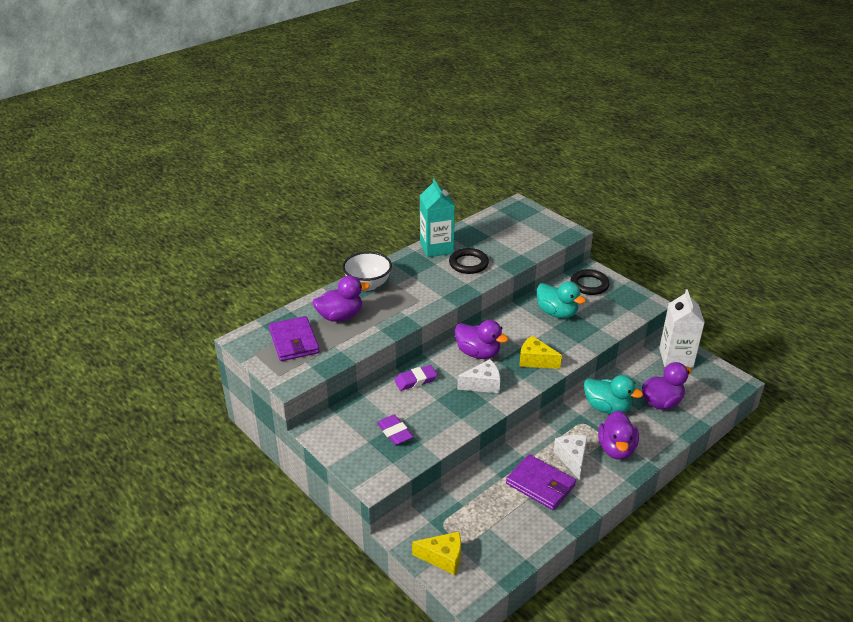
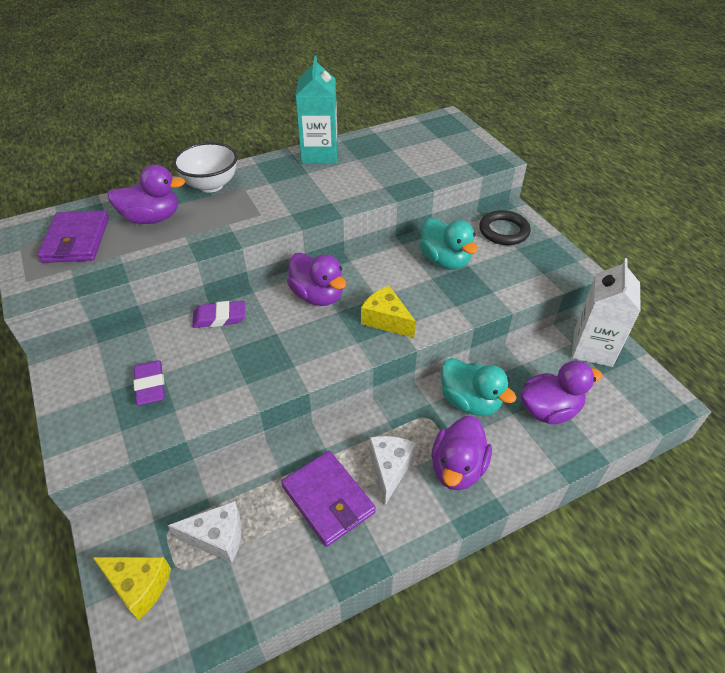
camera: 15 degrees right, 10 degrees up
(468, 264) = (347, 178): black ring -> none
(483, 384) = (301, 340): white cheese -> white cheese (217, 537)

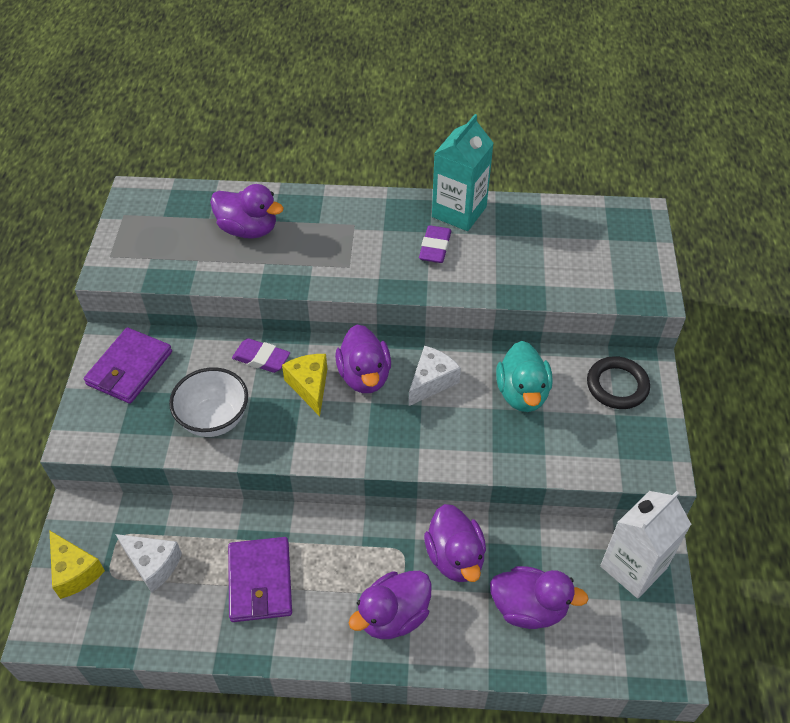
camera: 30 degrees right, 5 degrees up
(76, 240) = (171, 228): purple wallet -> purple wallet (129, 368)
(150, 386) = (165, 401): purple eraser -> purple eraser (435, 247)
(211, 185) = (325, 210): white bowl -> white bowl (214, 419)
(386, 320) = (411, 434): yellow cheese -> yellow cheese (310, 386)
(389, 468) = (332, 582): white cheese -> white cheese (431, 381)
(470, 401) = (455, 557): turquoise duck -> purple duck

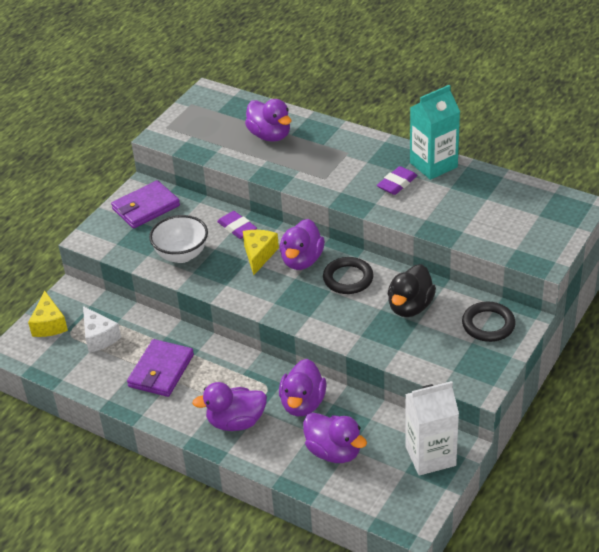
camera: 30 degrees right, 10 degrees down
(431, 381) = (348, 278): white cheese -> black ring
(522, 393) = (410, 307): turquoise duck -> black duck

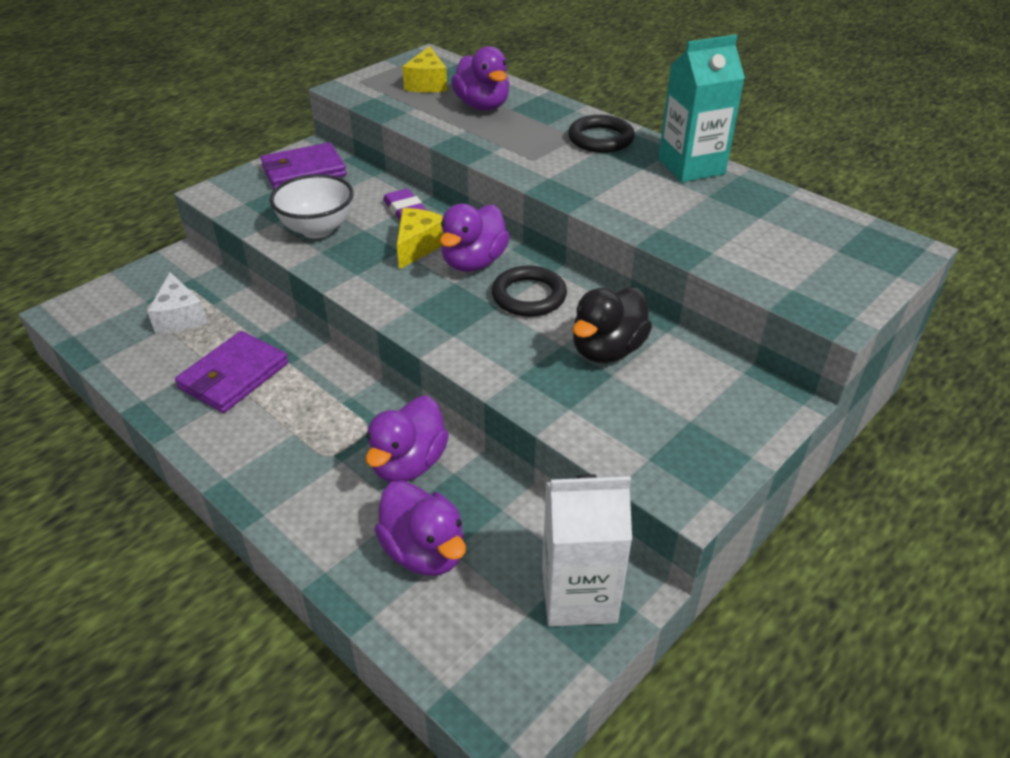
camera: 10 degrees right, 0 degrees up
(49, 324) = (129, 290): yellow cheese -> yellow cheese (427, 84)
(236, 422) = (298, 470): purple duck -> none
(397, 183) = (632, 180): purple eraser -> none
(488, 325) = (723, 399): black ring -> black ring (600, 139)

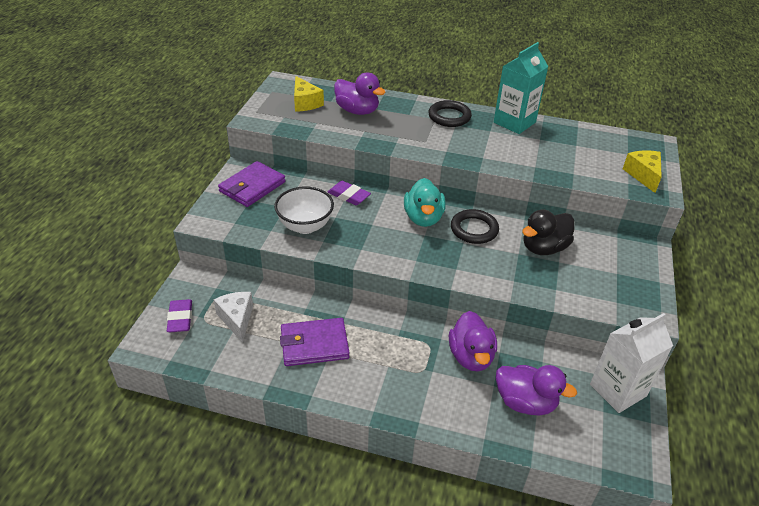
camera: 30 degrees left, 0 degrees up
(125, 297) = (180, 318): none -> purple eraser
(180, 317) = (237, 319): white cheese -> white cheese turned 150 degrees counterclockwise
(234, 376) = (314, 344): purple wallet -> purple wallet turned 75 degrees clockwise
(418, 246) = (380, 218): yellow cheese -> yellow cheese (643, 175)
(473, 262) = (423, 218): purple duck -> turquoise duck
(607, 350) = (544, 248): black duck -> black duck turned 45 degrees clockwise

